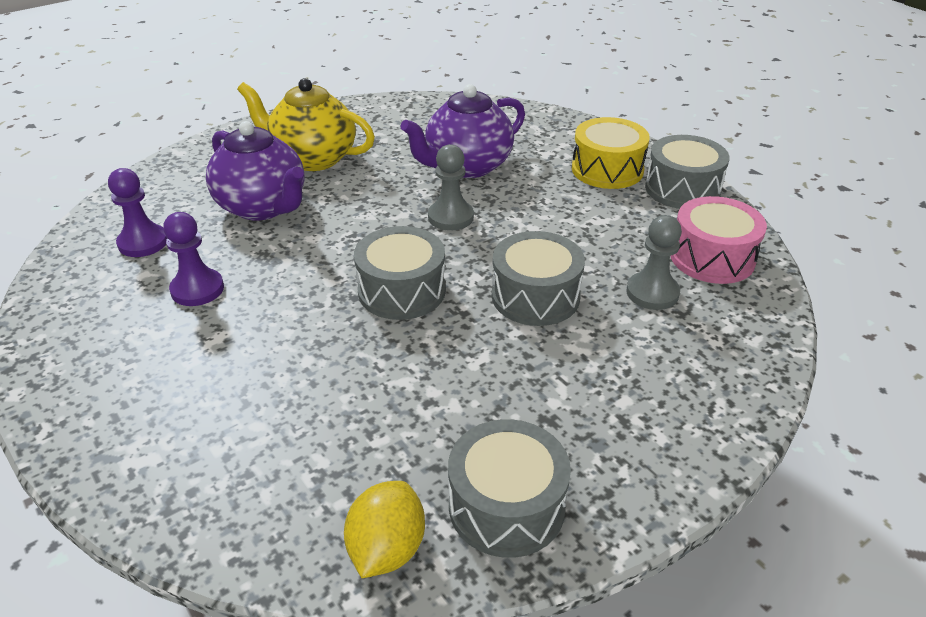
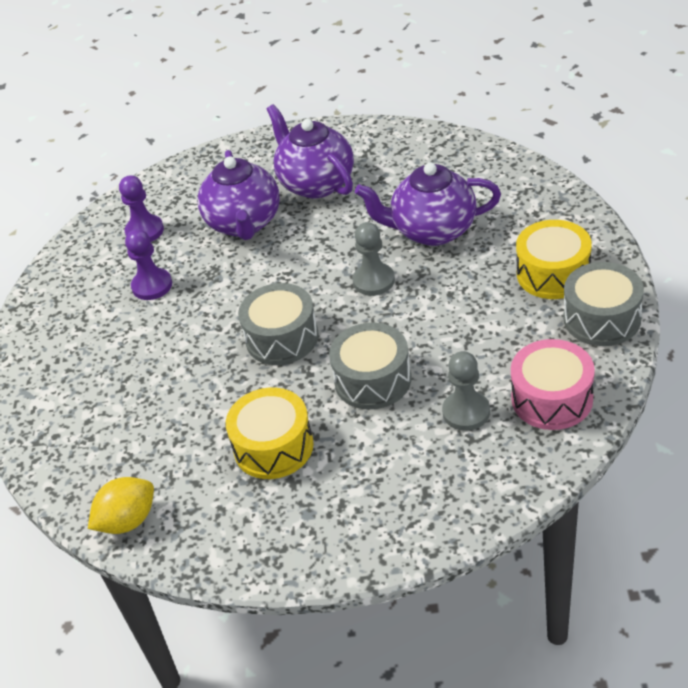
camera: 40 degrees right, 5 degrees up
(312, 158) = (316, 183): yellow teapot -> purple teapot
(493, 393) = (273, 447): none -> yellow drum
(506, 506) = (214, 527): grey drum -> none

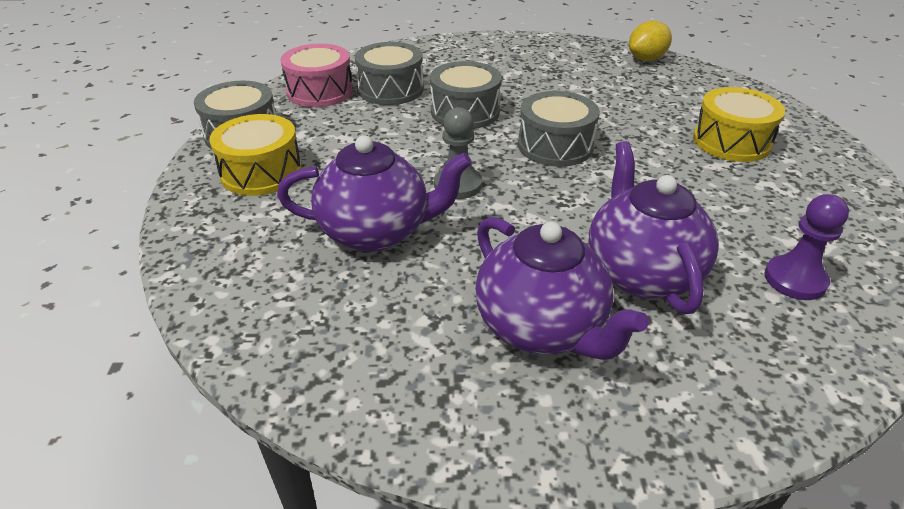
camera: 175 degrees right, 5 degrees down
(152, 286) = (732, 206): purple pawn -> none
(273, 447) = (547, 83): yellow drum -> yellow drum (731, 142)
(466, 412) = (390, 89): grey pawn -> grey drum

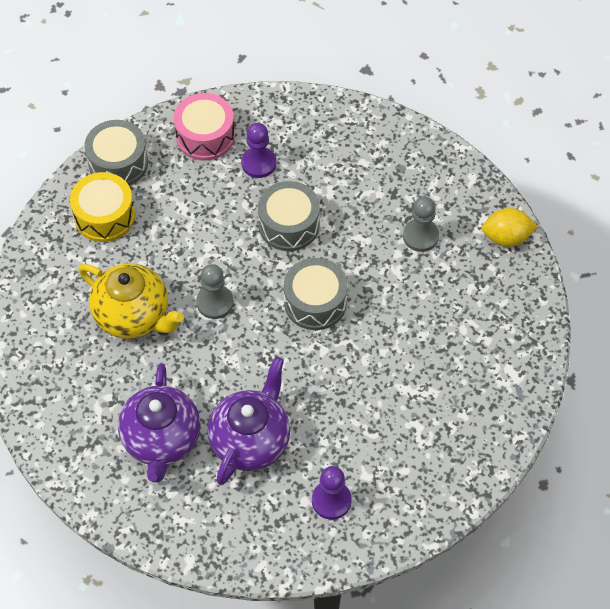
camera: 35 degrees right, 20 degrees up
(376, 232) = (133, 316): purple teapot -> yellow teapot
(390, 89) = (258, 163): grey drum -> purple pawn
(584, 80) = (420, 236): none -> grey pawn
(731, 142) = (445, 374): yellow drum -> none

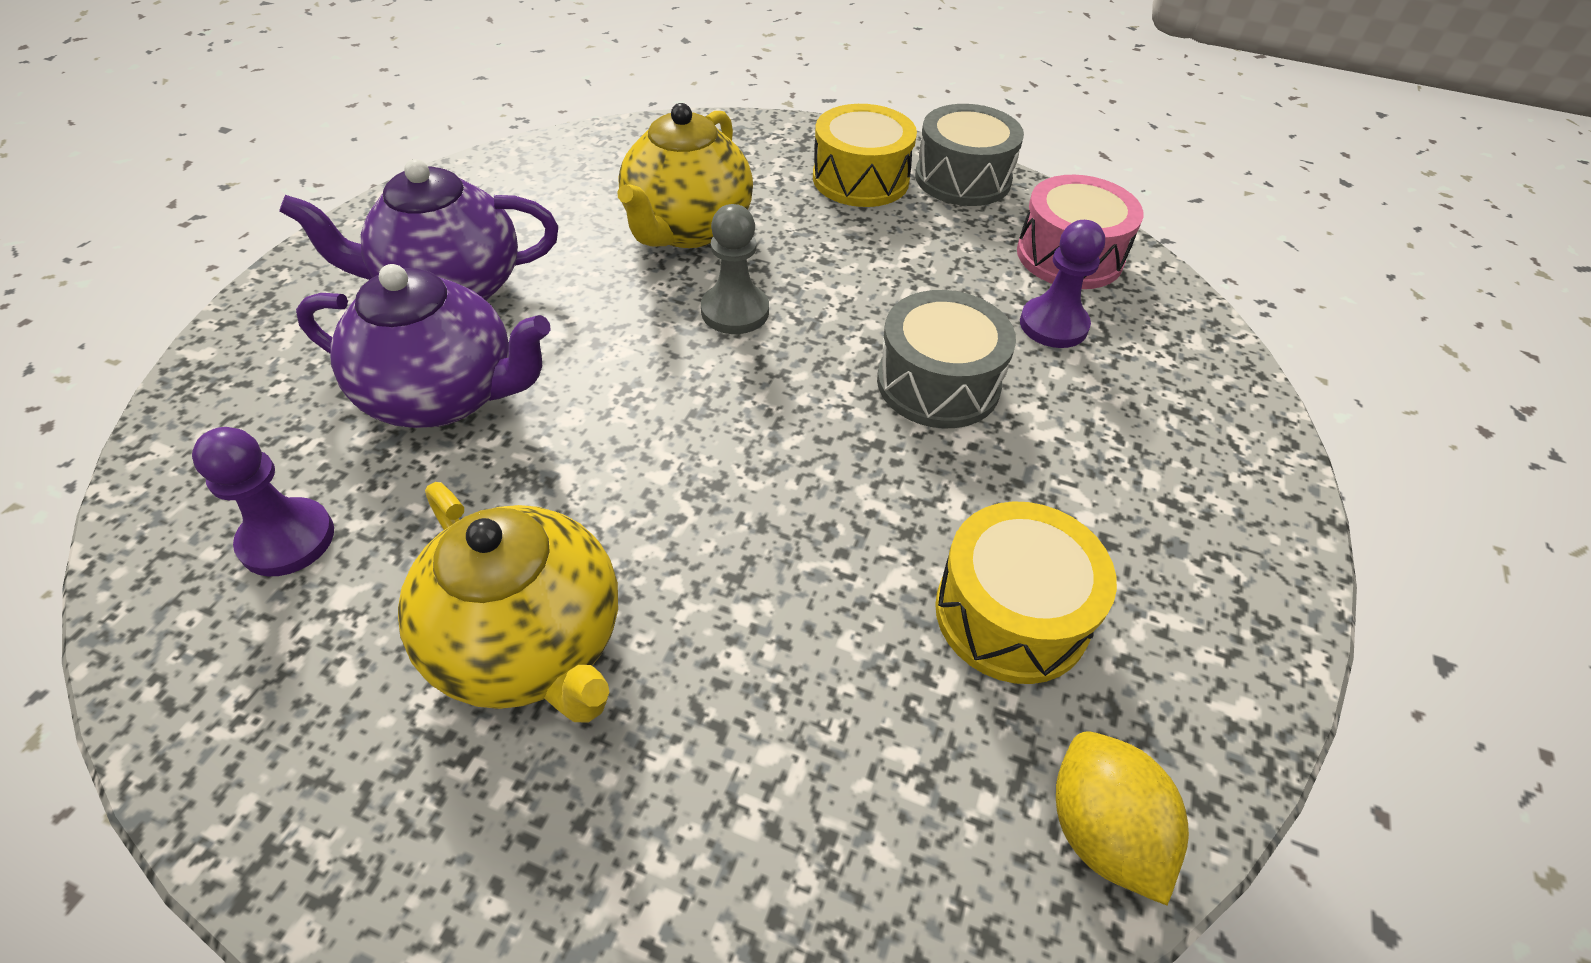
camera: 75 degrees right, 10 degrees down
(315, 302) = (772, 446): grey drum -> none
(404, 405) = (531, 645): none -> yellow teapot
(420, 236) = (1011, 613): grey pawn -> yellow drum

